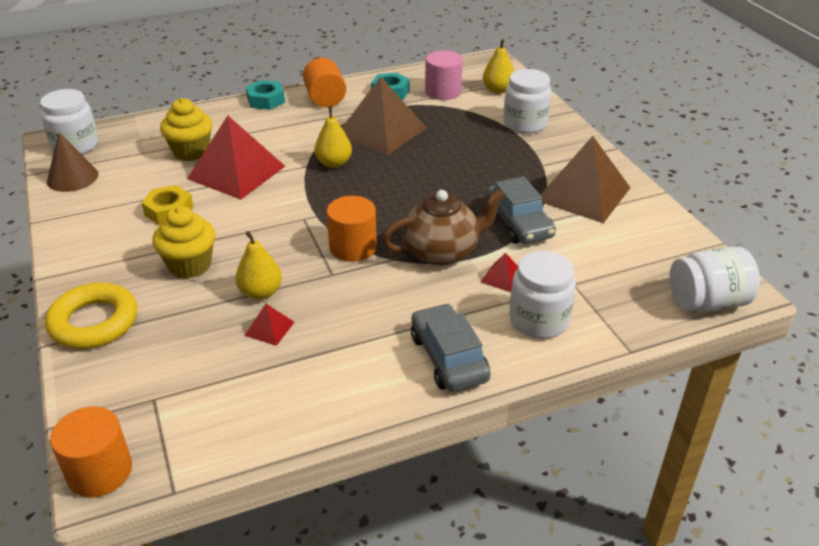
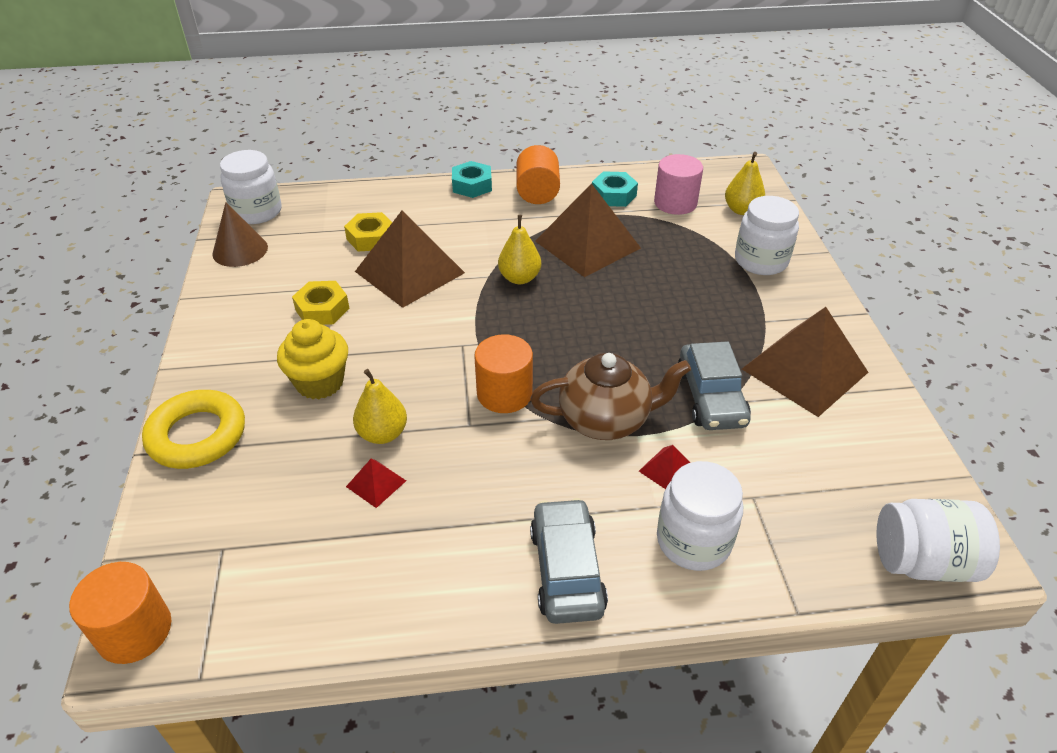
camera: 15 degrees right, 5 degrees up
(191, 152) = (371, 238): yellow cupcake -> yellow nut
(236, 172) = (409, 272): red pyramid -> brown pyramid

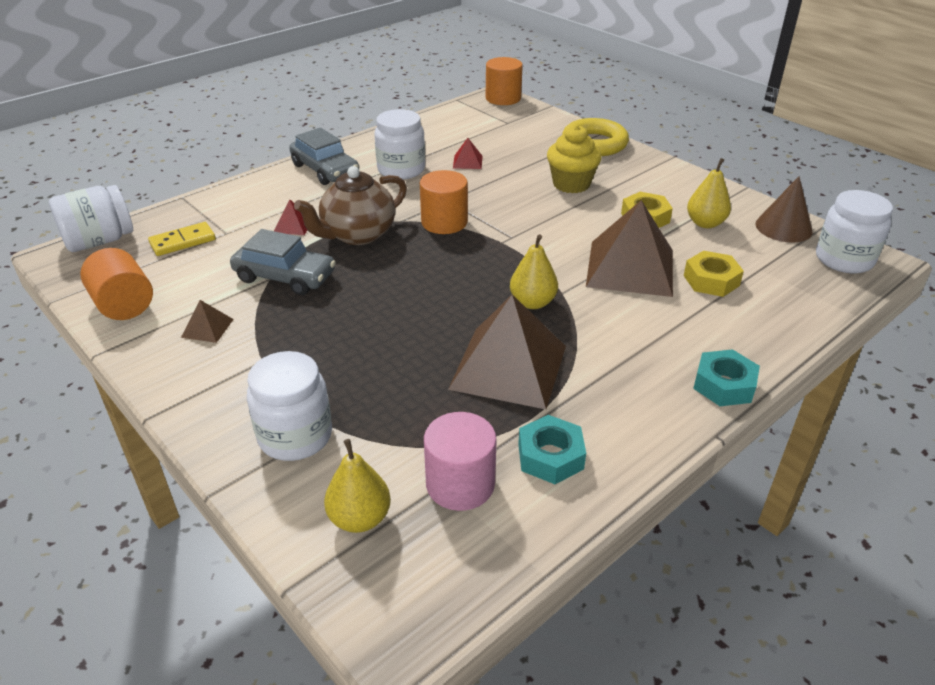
camera: 145 degrees right, 5 degrees down
(383, 434) = (494, 179): yellow pear -> yellow pear (705, 223)
(537, 193) = (641, 412): orange cylinder -> orange cylinder (124, 305)
(693, 541) = (257, 202): white jar -> white jar (401, 170)
(711, 397) = (285, 277): grey car -> grey car turned 150 degrees clockwise
(804, 370) = (207, 328): brown pyramid -> brown pyramid, size x0.42
(811, 506) = (182, 241): none -> yellow domino

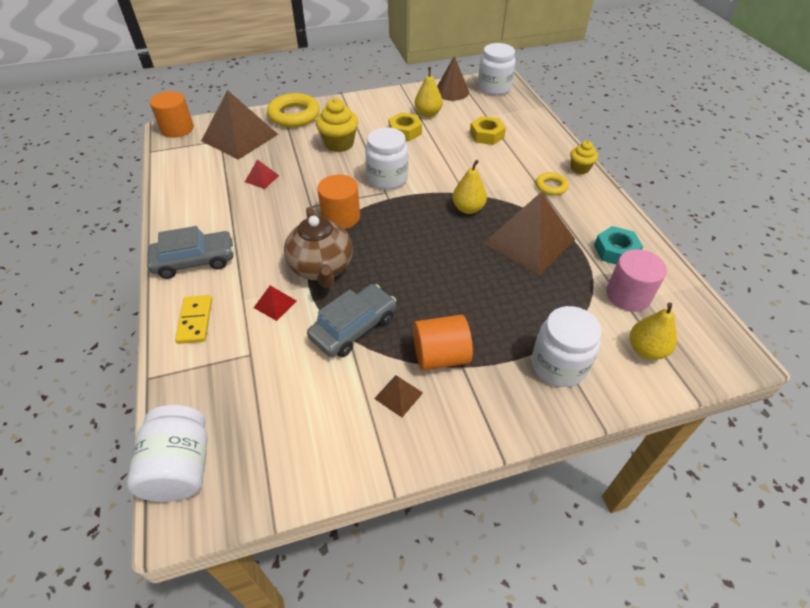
camera: 65 degrees left, 10 degrees up
(124, 305) = (323, 457): orange cylinder -> orange cylinder (440, 356)
(182, 241) = (240, 391): yellow domino -> yellow domino (195, 321)
(401, 170) = (240, 216): white jar -> white jar (387, 178)
(630, 268) = (455, 157): brown pyramid -> brown pyramid (239, 137)
(648, 364) = (551, 186): none -> yellow ring
(724, 385) = (580, 168): turquoise nut -> yellow cupcake

